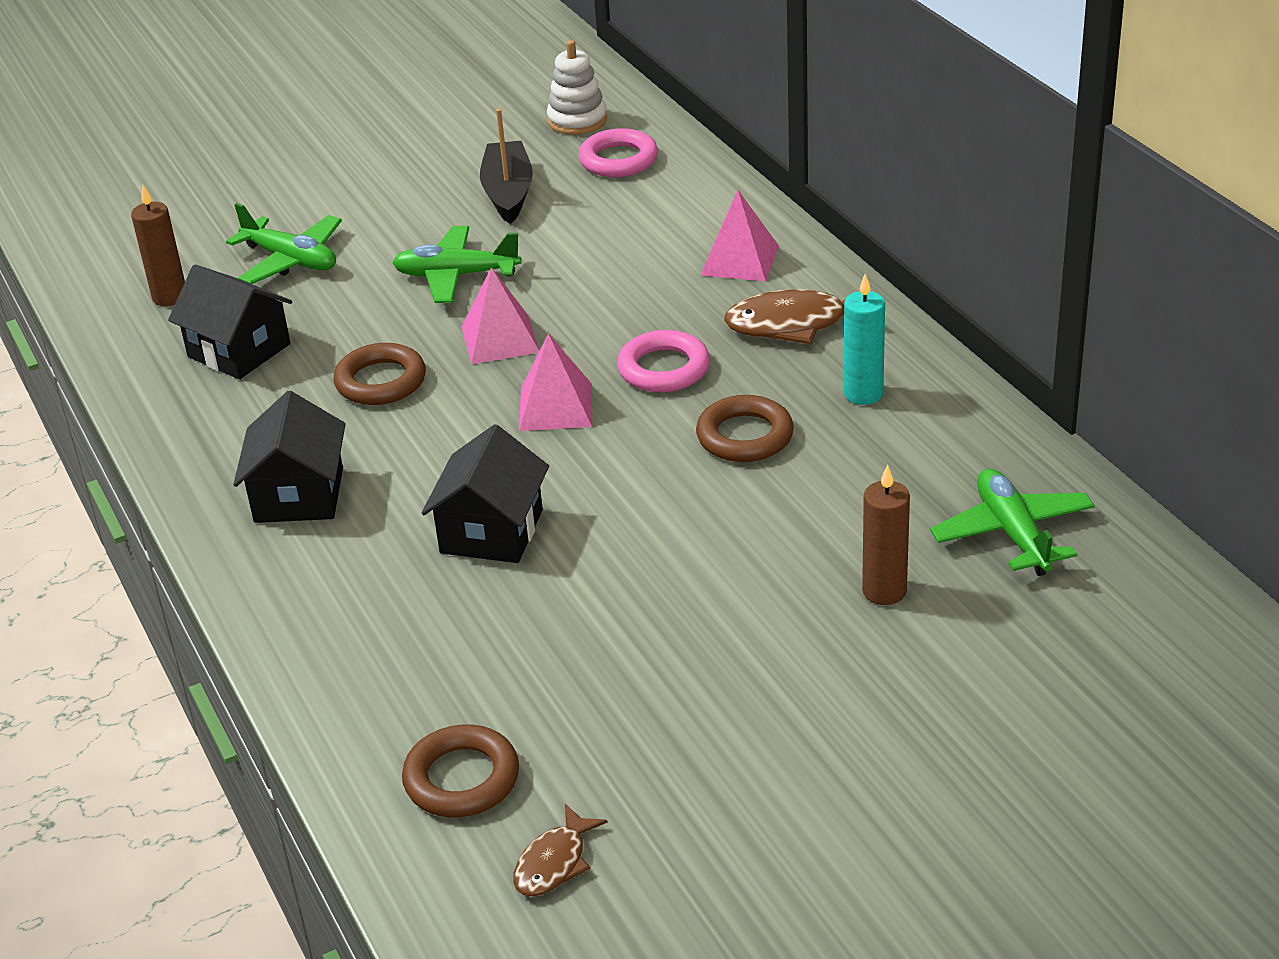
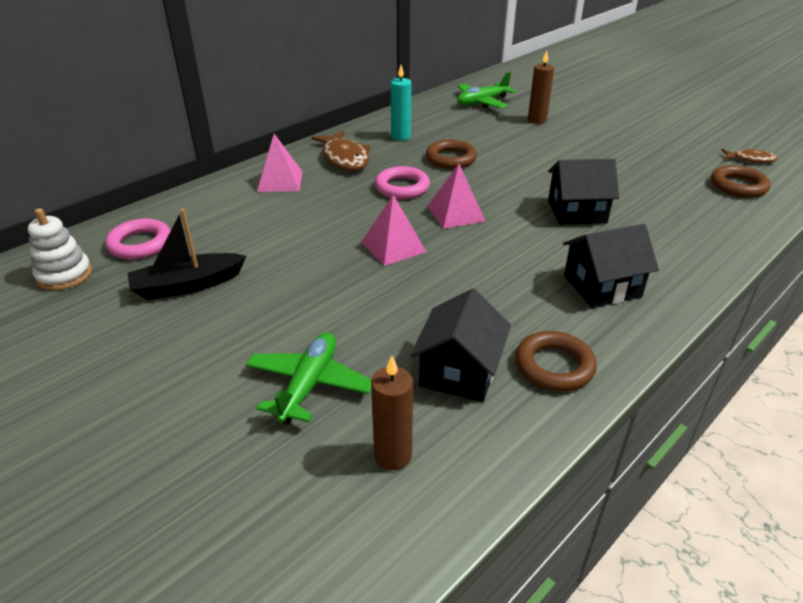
camera: 110 degrees left, 0 degrees up
(381, 381) = (464, 284): brown ring -> brown ring (554, 366)
(456, 276) = (317, 283): green plane -> none

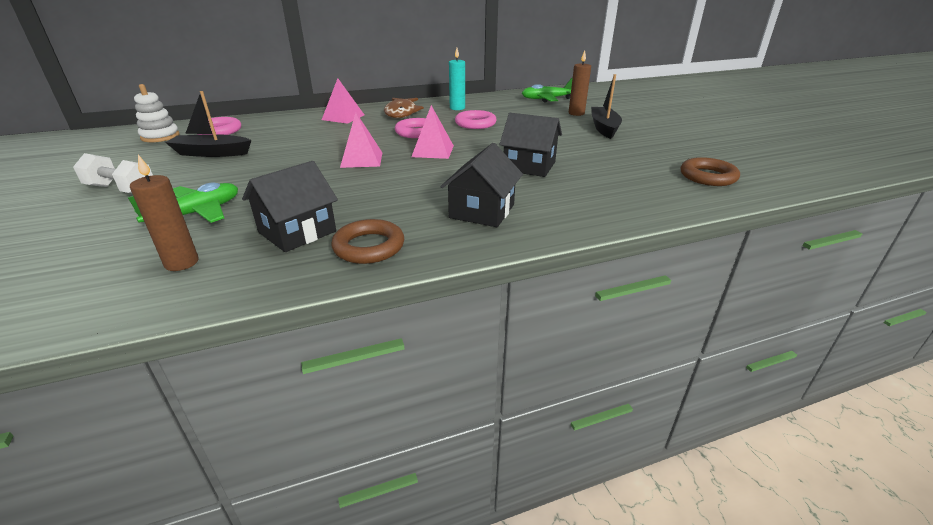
camera: 25 degrees right, 5 degrees down
(152, 380) = (121, 189): none -> white dumbbell
(451, 159) = (475, 123): brown ring -> pink ring
(586, 138) = (604, 128): none -> black boat
(602, 286) = (482, 211): black house -> black house turned 75 degrees counterclockwise
(750, 159) = (747, 162): brown fish -> none

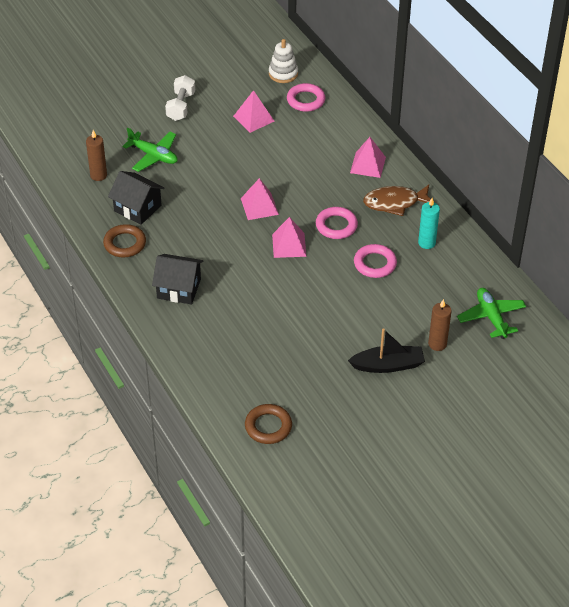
camera: 80 degrees right, 15 degrees up
(211, 153) = (253, 118): black boat -> pink pyramid
(529, 166) = (267, 310): black house -> none

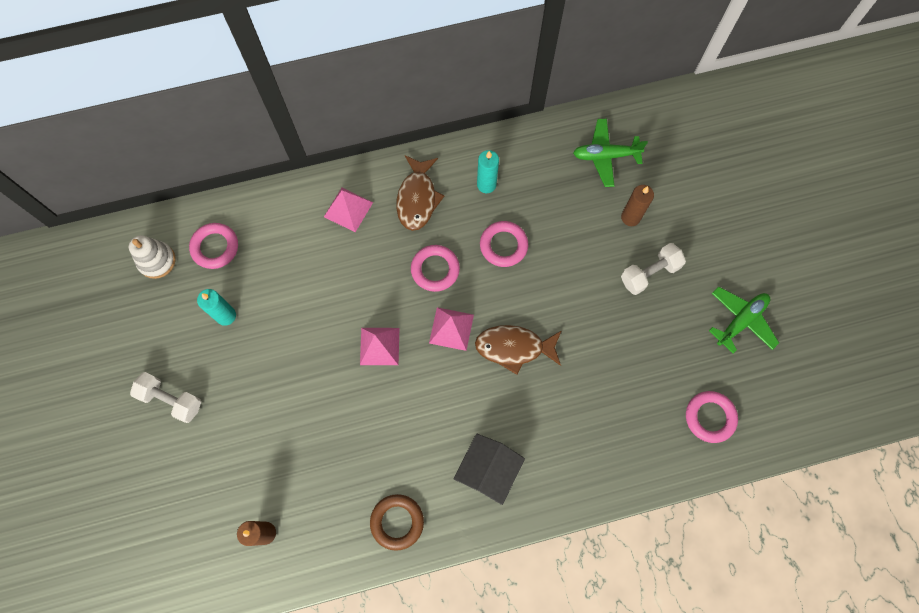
camera: 75 degrees left, 25 degrees up
(137, 208) = (340, 493): black house -> none
(153, 156) = (252, 454): green plane -> green plane (741, 321)
(253, 118) = (226, 316): pink pyramid -> turquoise candle
(268, 426) = (710, 417): brown ring -> pink ring
(286, 286) = (514, 347): none -> brown fish
(388, 365) = (649, 273): black boat -> white dumbbell

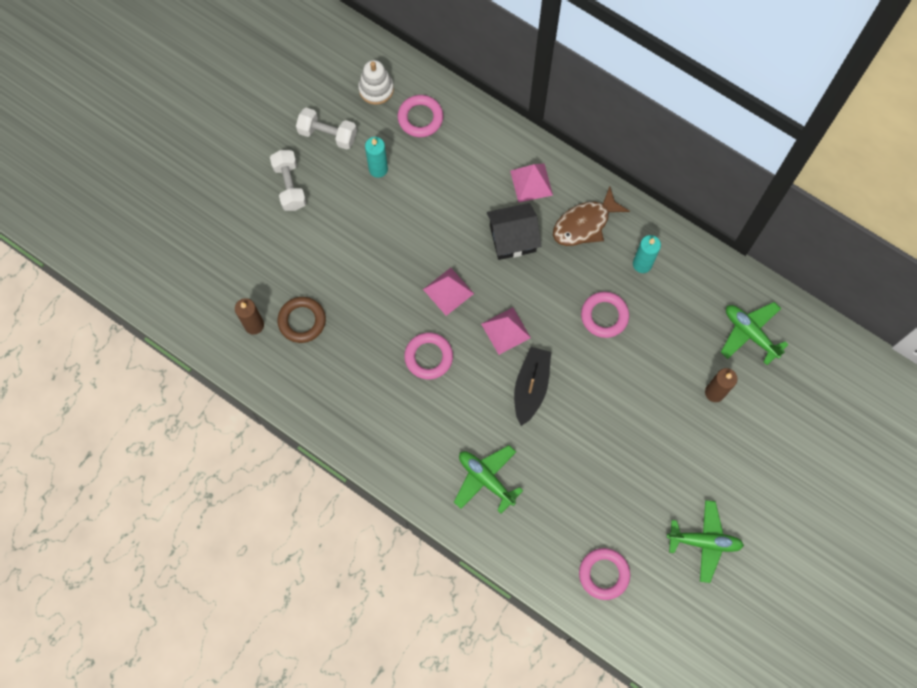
camera: 50 degrees right, 0 degrees up
(397, 522) = (335, 407): brown ring -> brown ring (302, 321)
(435, 269) = (540, 282): pink ring -> pink ring (428, 357)
(488, 470) = (423, 441): black house -> black house (512, 238)
(514, 347) = (531, 387): brown fish -> black boat
(560, 446) = (486, 479): none -> green plane
(649, 273) = (680, 442): white dumbbell -> white dumbbell (328, 134)

